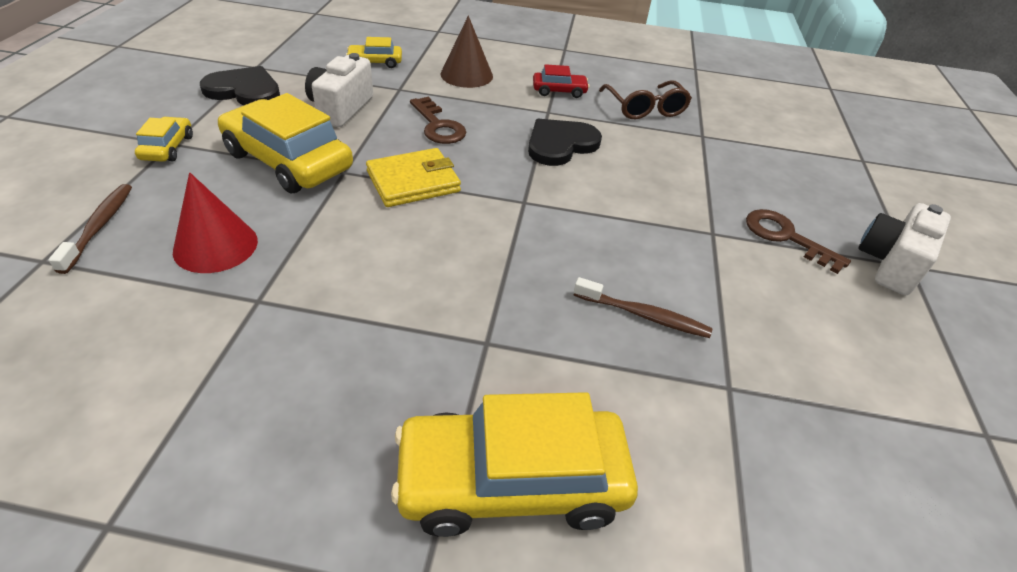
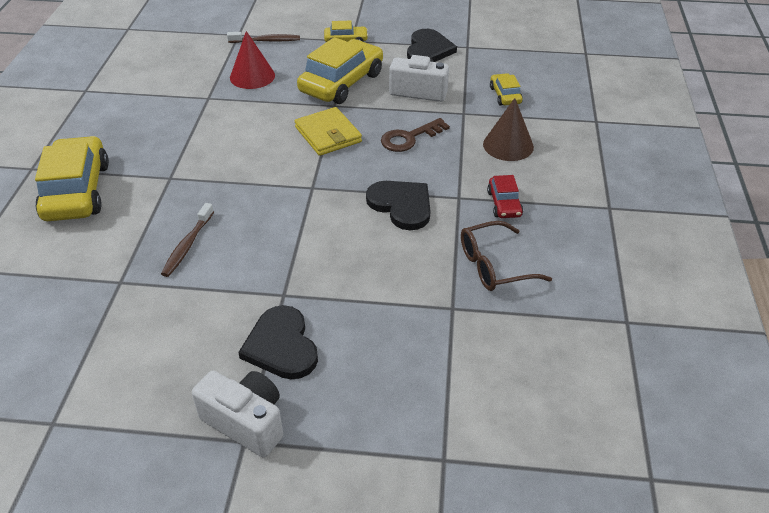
camera: 90 degrees right, 0 degrees up
(786, 237) = (281, 346): brown key -> black heart

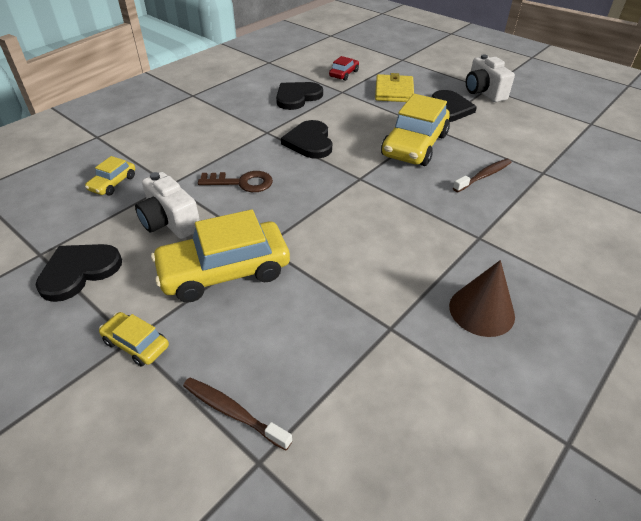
camera: 145 degrees left, 0 degrees up
(76, 191) = (579, 262): yellow car -> yellow car (414, 145)
(252, 76) = (312, 338): red cone -> none
(328, 134) = (303, 216): yellow wallet -> yellow wallet (394, 91)
(494, 266) = (297, 97): brown glasses -> black heart
(504, 204) = (246, 118): red car -> red car (344, 74)
(508, 145) = (183, 147): brown cone -> brown cone (481, 310)

